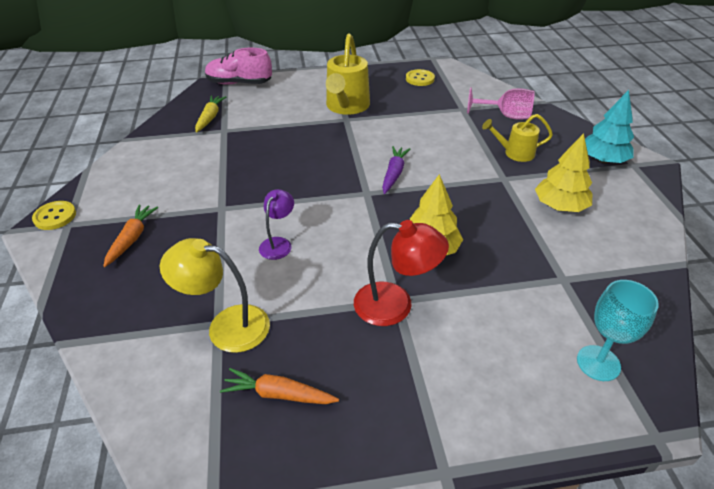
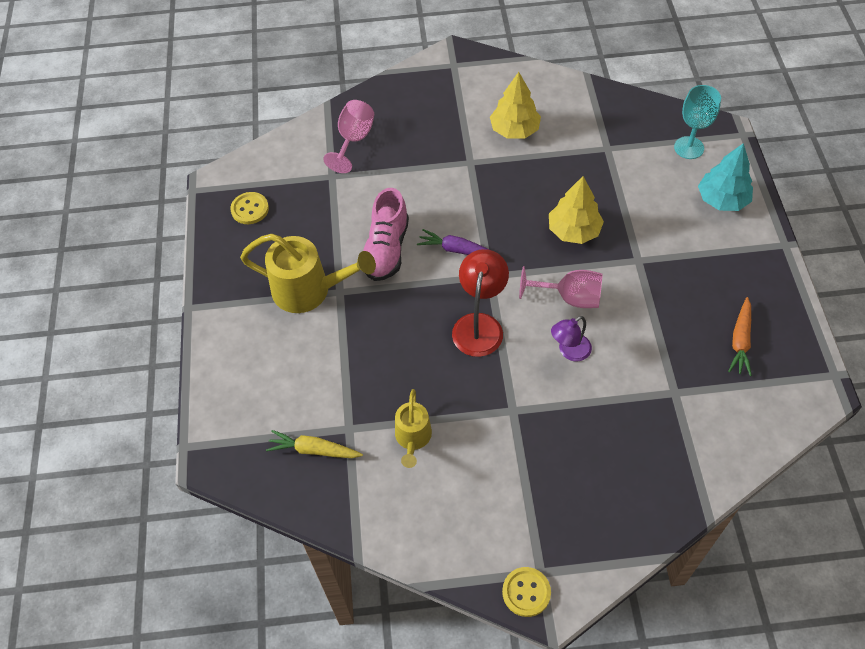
camera: 85 degrees left, 15 degrees up
(132, 239) = (565, 493): orange carrot -> none
(226, 326) = (677, 385): yellow lamp -> none
(239, 83) = (218, 423): pink shoe -> pink shoe (386, 249)
(278, 243) = (569, 351): purple lamp -> purple lamp turned 60 degrees counterclockwise
(342, 244) = (569, 297): none -> pink goblet
(395, 305) = (644, 261): red lamp -> red lamp (479, 325)
(514, 153) = (427, 146): yellow watering can -> yellow watering can (413, 439)
(603, 160) = (444, 83): turquoise tree -> turquoise tree (722, 199)

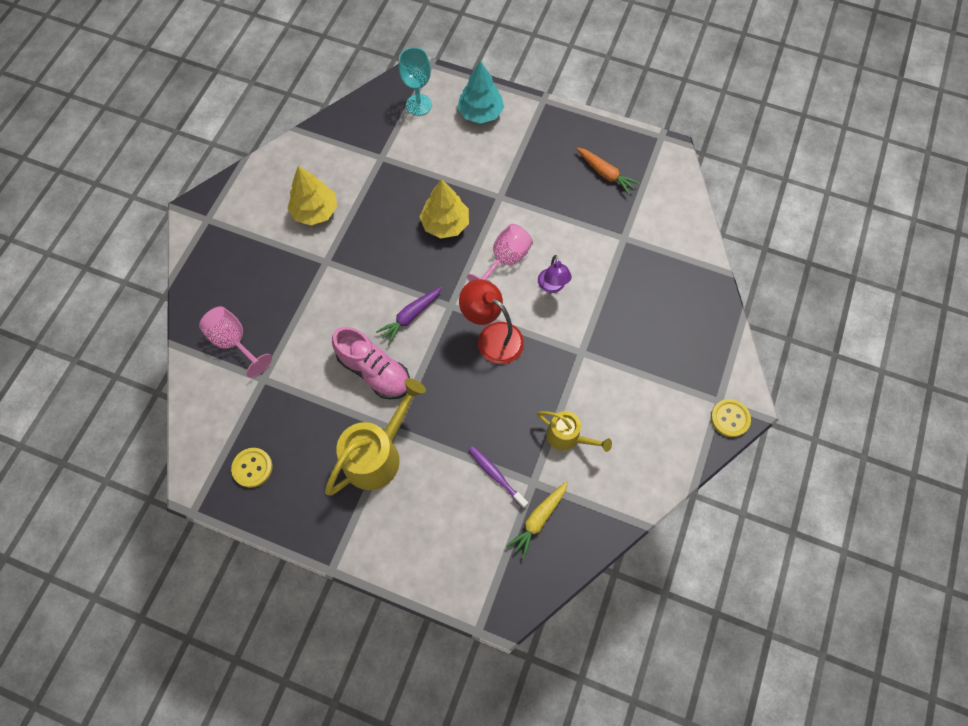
camera: 65 degrees left, 10 degrees up
(339, 393) = (496, 475): none -> purple toothbrush

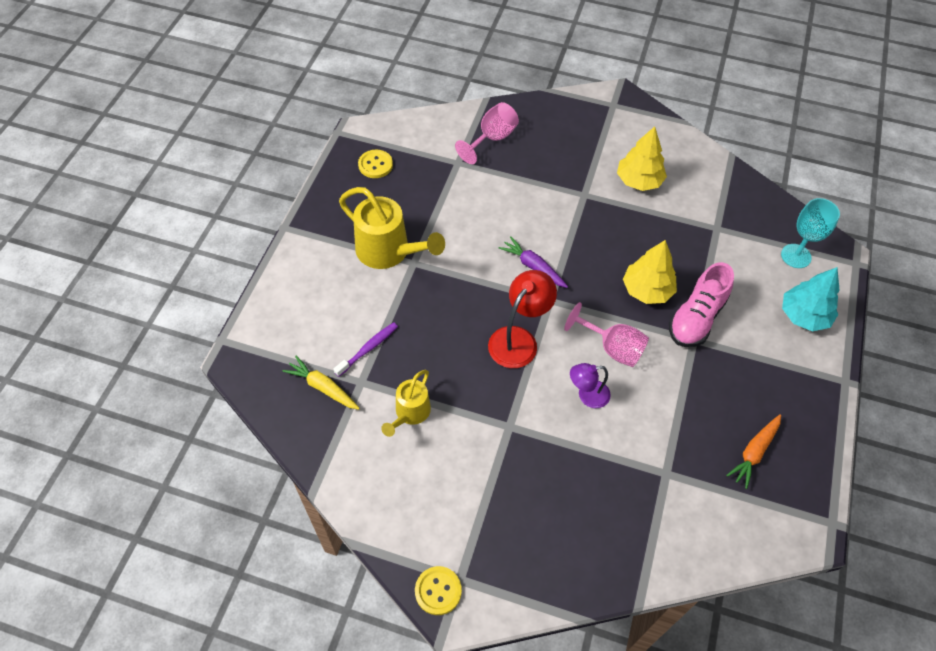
camera: 85 degrees right, 10 degrees down
(374, 371) = (471, 242): pink shoe -> pink shoe (696, 318)

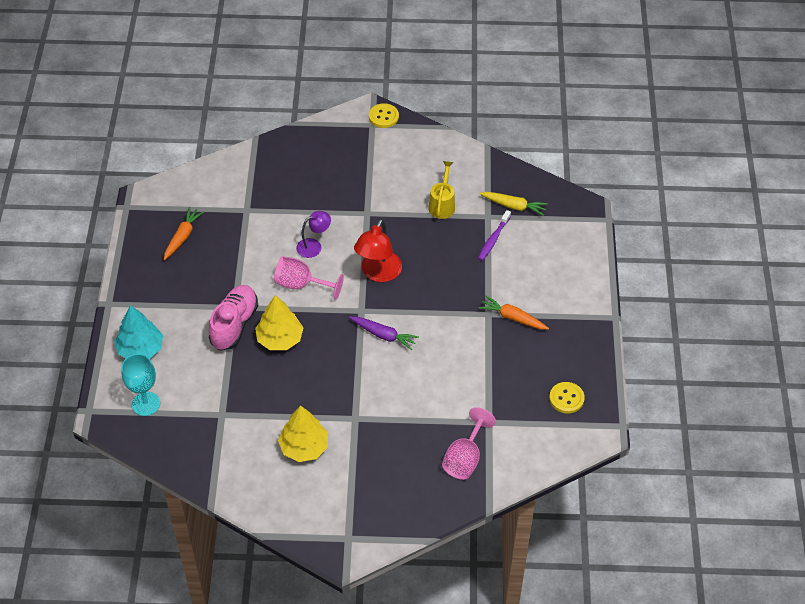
camera: 165 degrees right, 5 degrees down
(389, 252) = (513, 318): yellow watering can -> orange carrot

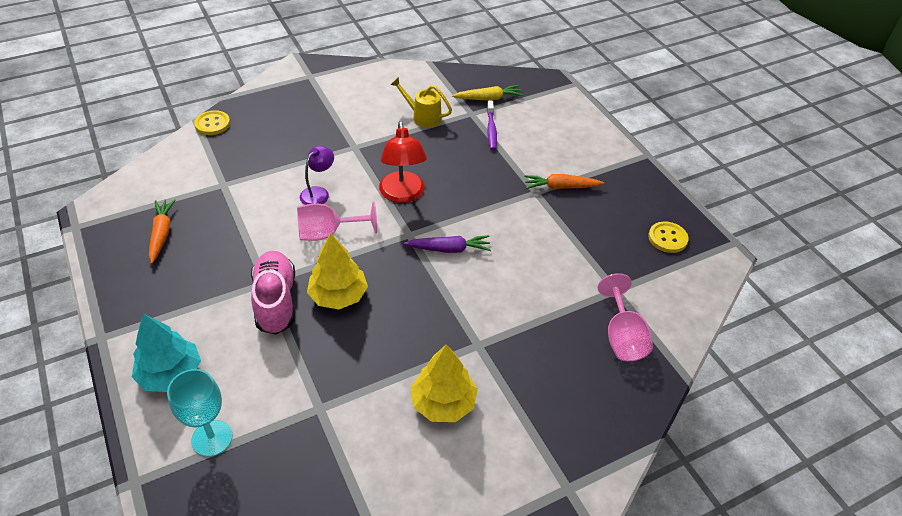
camera: 30 degrees left, 5 degrees down
(383, 116) = (317, 67): yellow button -> yellow button (212, 124)
(442, 204) = (422, 117): yellow watering can -> yellow watering can turned 45 degrees counterclockwise

